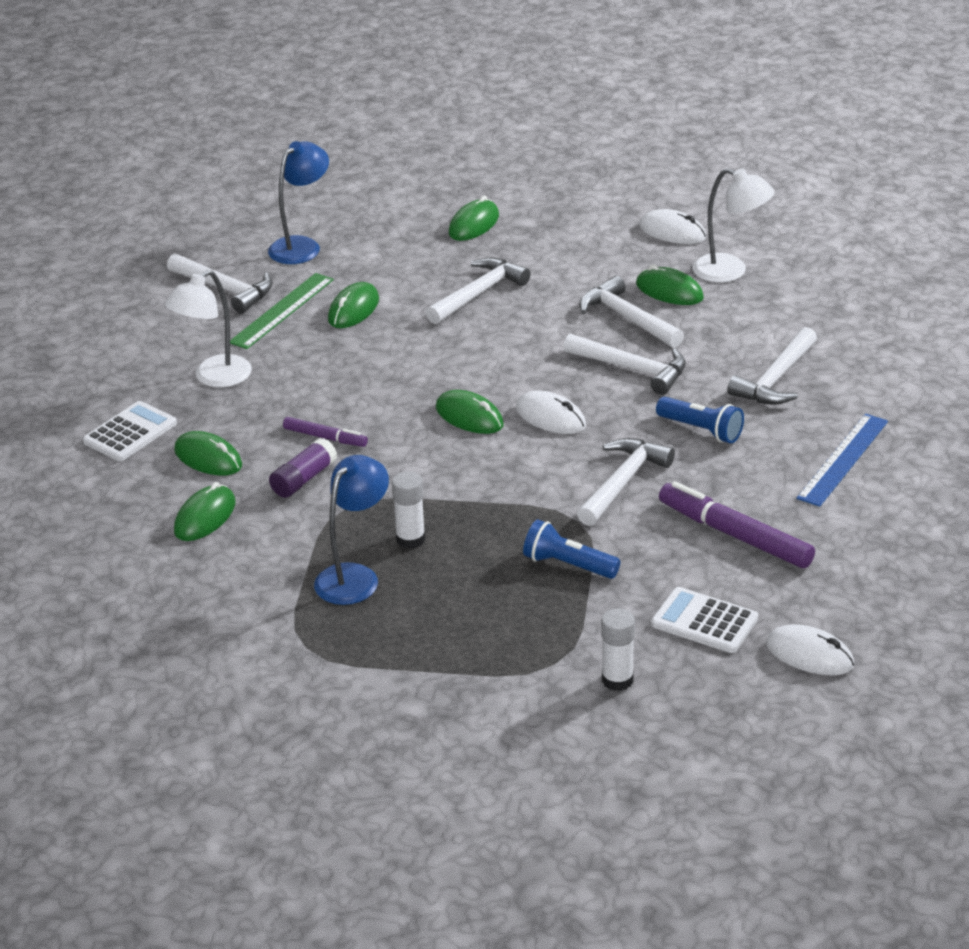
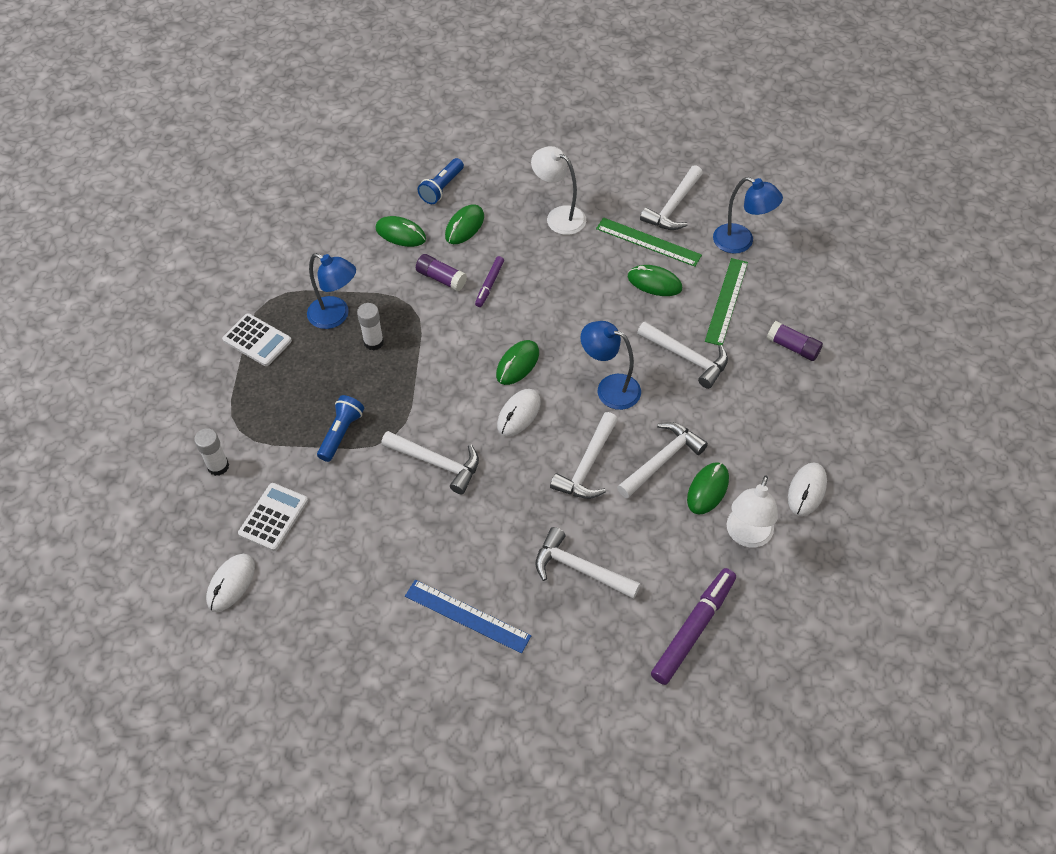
camera: 85 degrees right, 20 degrees up
(130, 433) = (492, 184): white calculator -> white calculator (257, 340)
(395, 262) = (726, 301): none -> green ruler
(474, 224) = (793, 347): green mouse -> purple glue stick
(518, 349) = (609, 388): none -> blue lamp
(701, 430) = (505, 514): blue flashlight -> blue flashlight (442, 188)
(735, 535) = (371, 537): purple marker -> purple marker (693, 629)

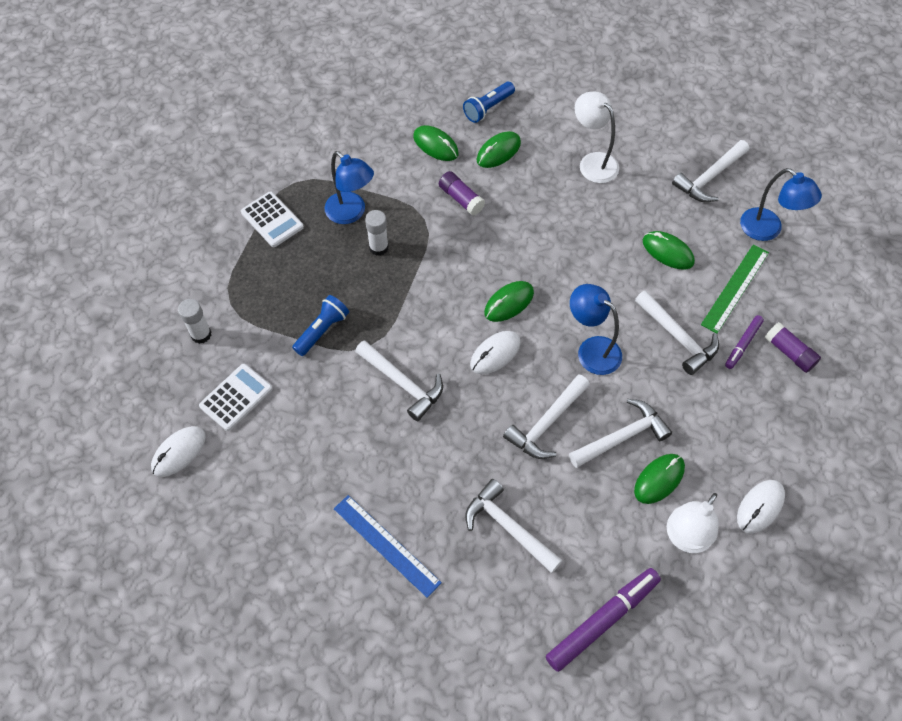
camera: 15 degrees right, 5 degrees up
(489, 284) = (505, 215): purple marker -> purple marker (743, 344)
(648, 242) = (674, 208): green ruler -> none

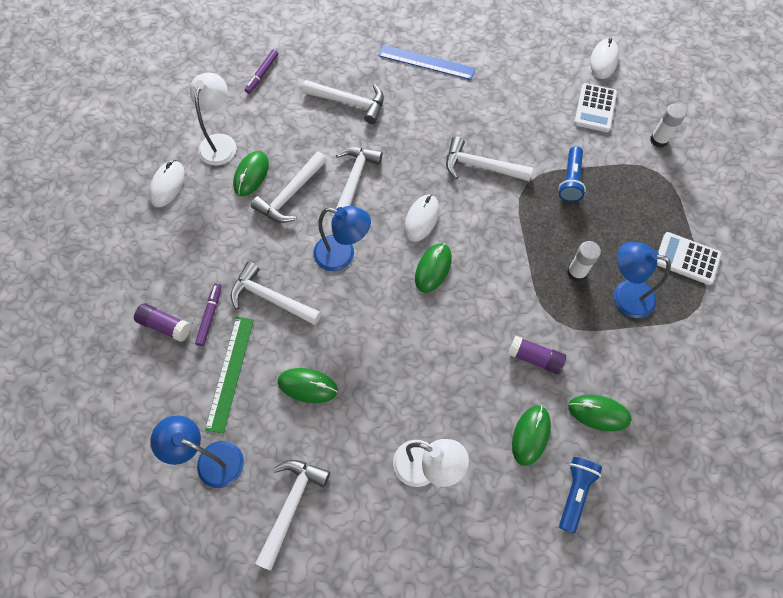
camera: 155 degrees right, 5 degrees up
(602, 621) = (262, 74): purple marker -> purple marker, size x0.55

